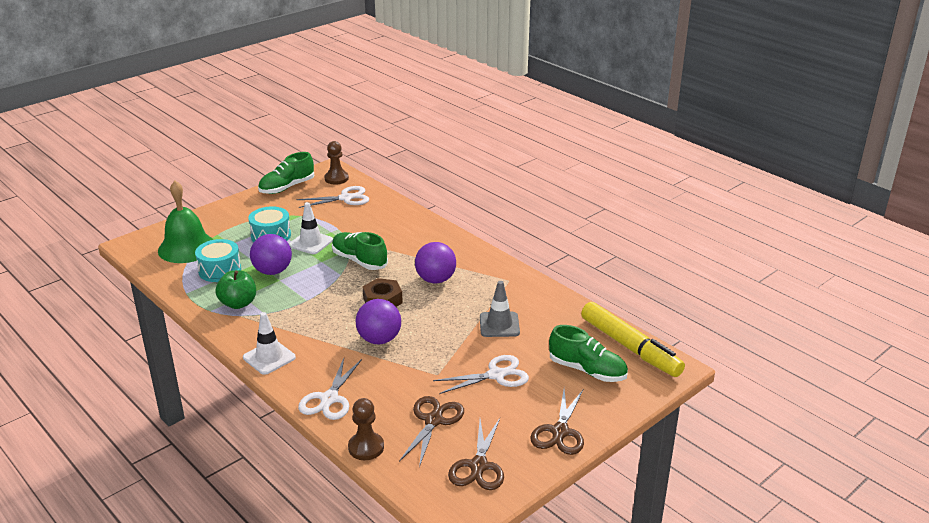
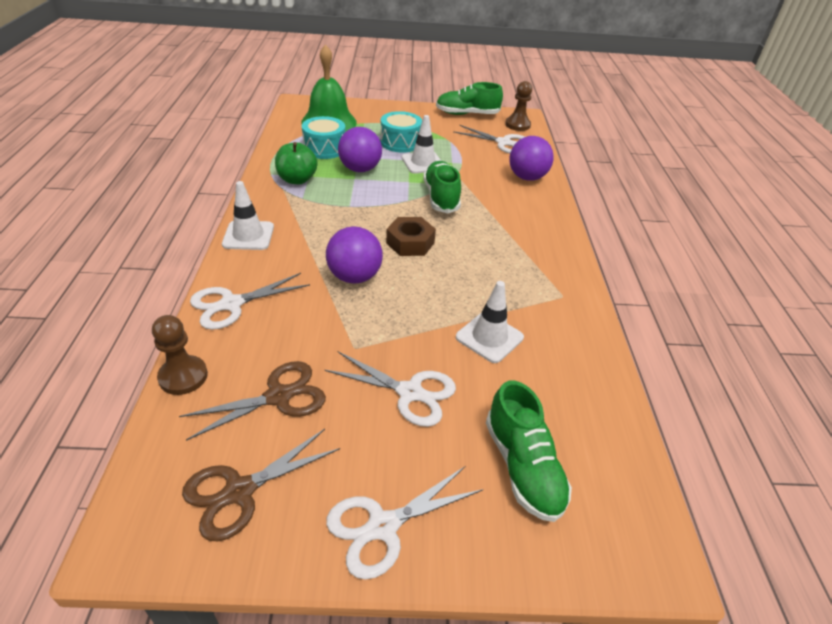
camera: 40 degrees right, 10 degrees up
(435, 279) = (486, 252): purple ball -> purple ball (527, 177)
(499, 325) = (489, 337): grey traffic cone -> white traffic cone
(560, 432) = (383, 526): brown scissors -> white scissors
(630, 347) = (619, 477): yellow marker -> none

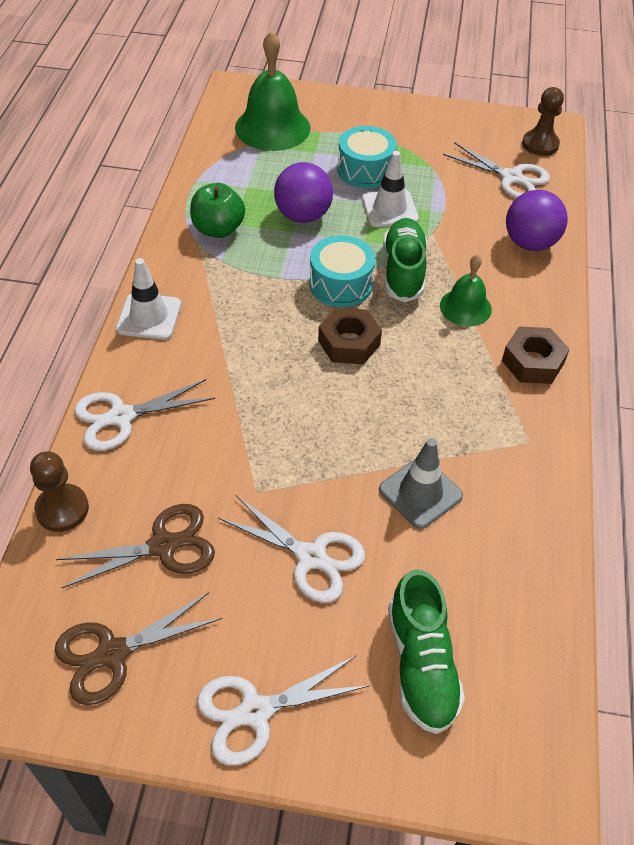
camera: 10 degrees right, 10 degrees up
(324, 148) = (260, 176): turquoise drum -> turquoise drum (340, 284)
(354, 277) = (271, 390): purple ball -> none
(467, 114) = (470, 120): green shoe -> none
(489, 337) = (420, 493): white traffic cone -> grey traffic cone
(492, 216) = (465, 307): none -> green bell
(550, 246) = (532, 362): none -> brown nut

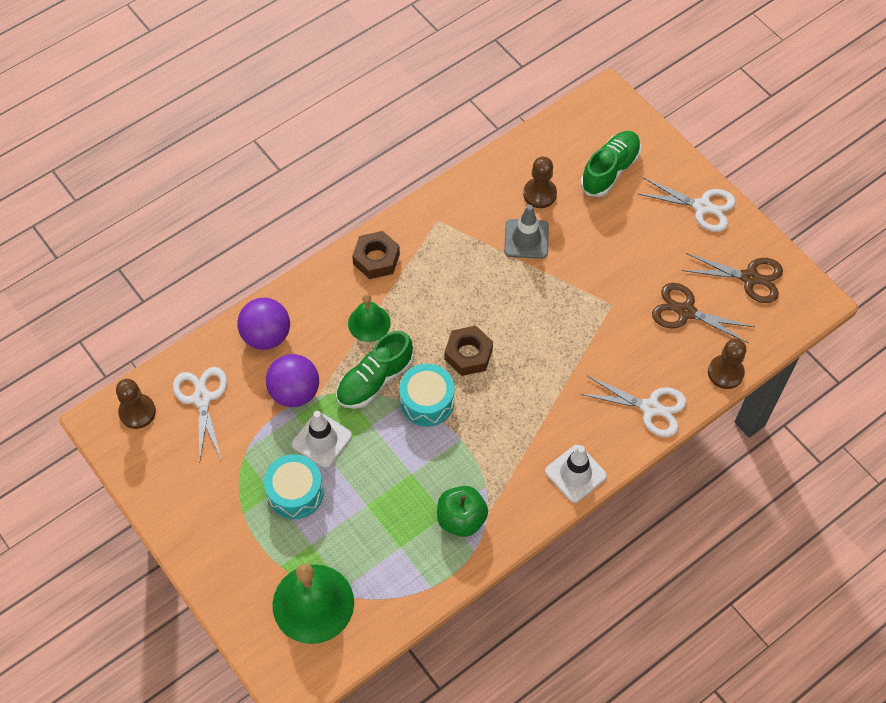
camera: 135 degrees left, 10 degrees up
(303, 216) = (389, 483): purple ball -> purple ball (295, 392)
(311, 557) = (615, 250): white scissors -> none
(466, 558) = (539, 194): none -> brown pawn

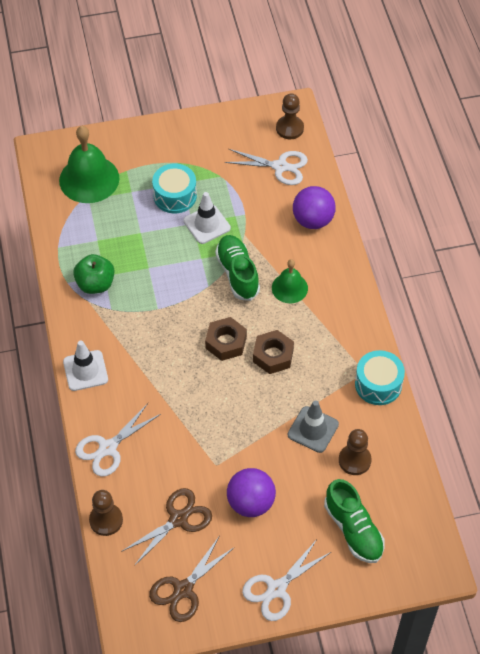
camera: 115 degrees right, 5 degrees down
(295, 392) = (255, 221): purple ball -> purple ball (251, 503)
(376, 259) = (347, 314): brown nut -> brown nut (273, 355)
(427, 401) = (200, 299): turquoise drum -> turquoise drum (378, 384)

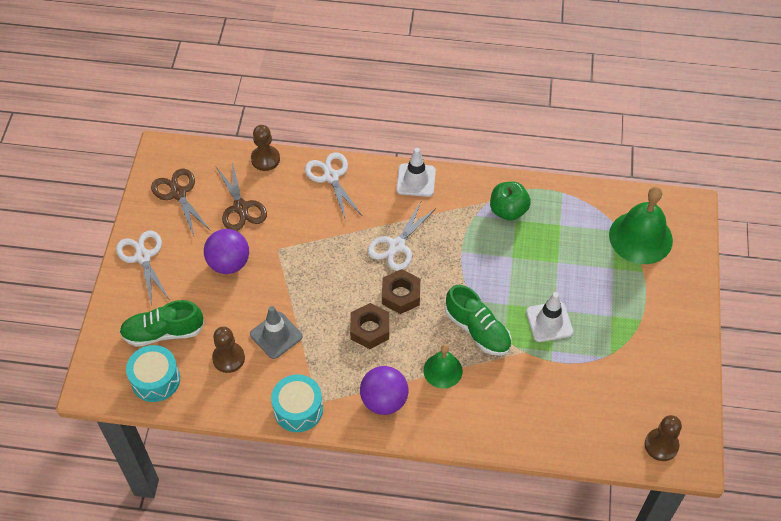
camera: 110 degrees right, 0 degrees up
(175, 196) = (596, 304): turquoise drum -> turquoise drum (155, 379)
(237, 273) = (477, 330): green shoe -> green shoe turned 45 degrees clockwise
(280, 167) = (607, 416): white scissors -> white scissors (396, 246)
(313, 220) = (522, 423): purple ball -> purple ball (384, 400)

